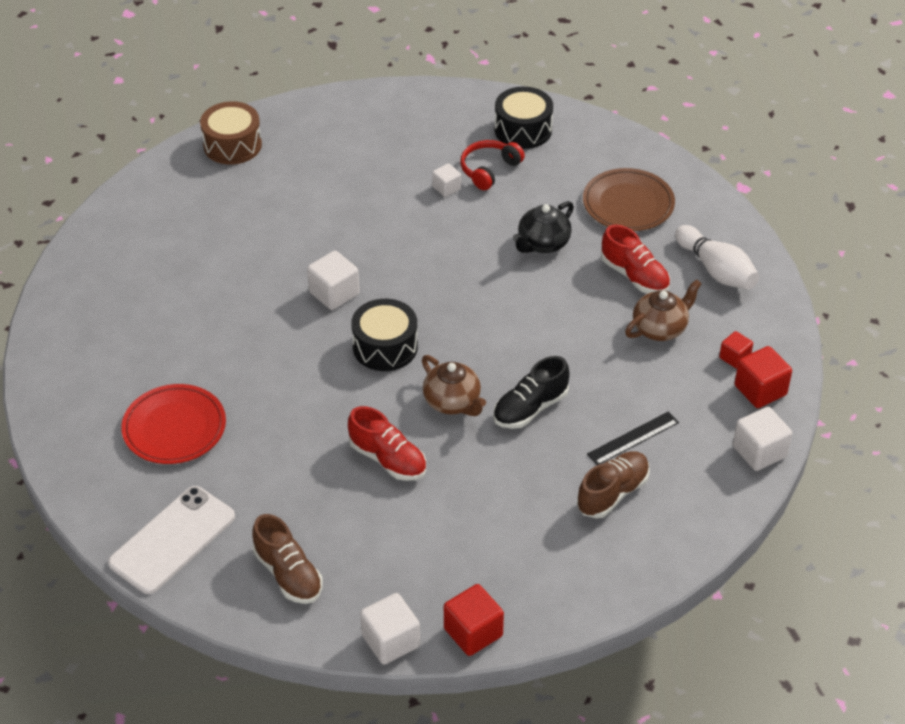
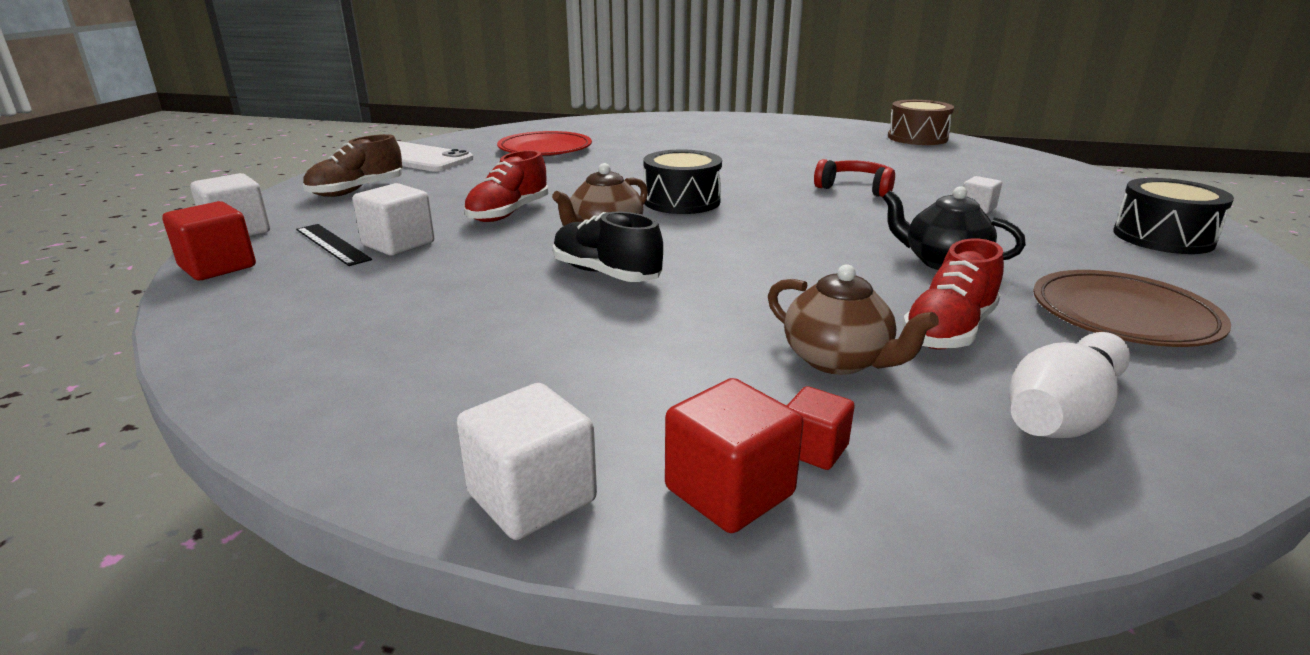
camera: 80 degrees right, 20 degrees down
(334, 293) = (748, 179): white cube -> white cube (398, 244)
(489, 170) = (1046, 225): red headphones -> red headphones (856, 188)
(612, 493) = (433, 339): brown shoe -> none
(633, 438) = (557, 349): black ruler -> black ruler (332, 244)

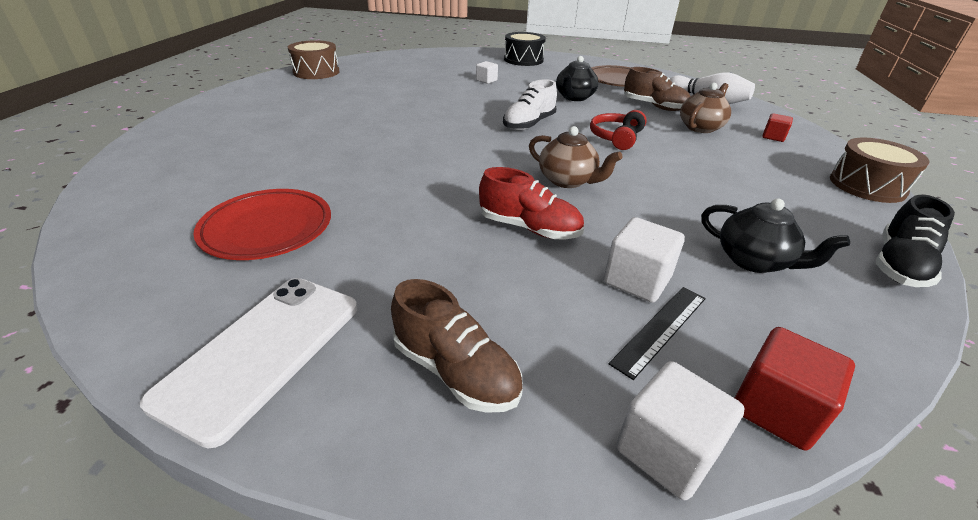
camera: 95 degrees left, 10 degrees up
(382, 302) = (754, 261): none -> black teapot
(532, 497) = (867, 185): white cube -> brown drum
(606, 274) = (642, 178): black shoe -> black shoe (899, 265)
(681, 201) = (482, 153): black drum -> none
(729, 491) = (815, 151): red cube -> none
(787, 225) = (529, 124): none -> white shoe
(856, 188) = (447, 101): red headphones -> red headphones (616, 137)
(949, 331) = (654, 106): red shoe -> brown shoe

